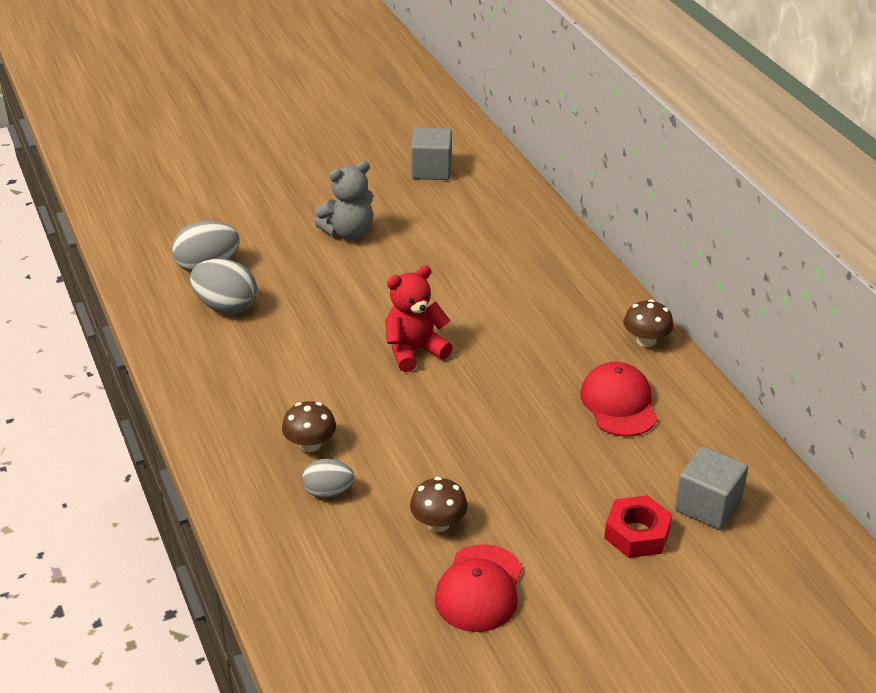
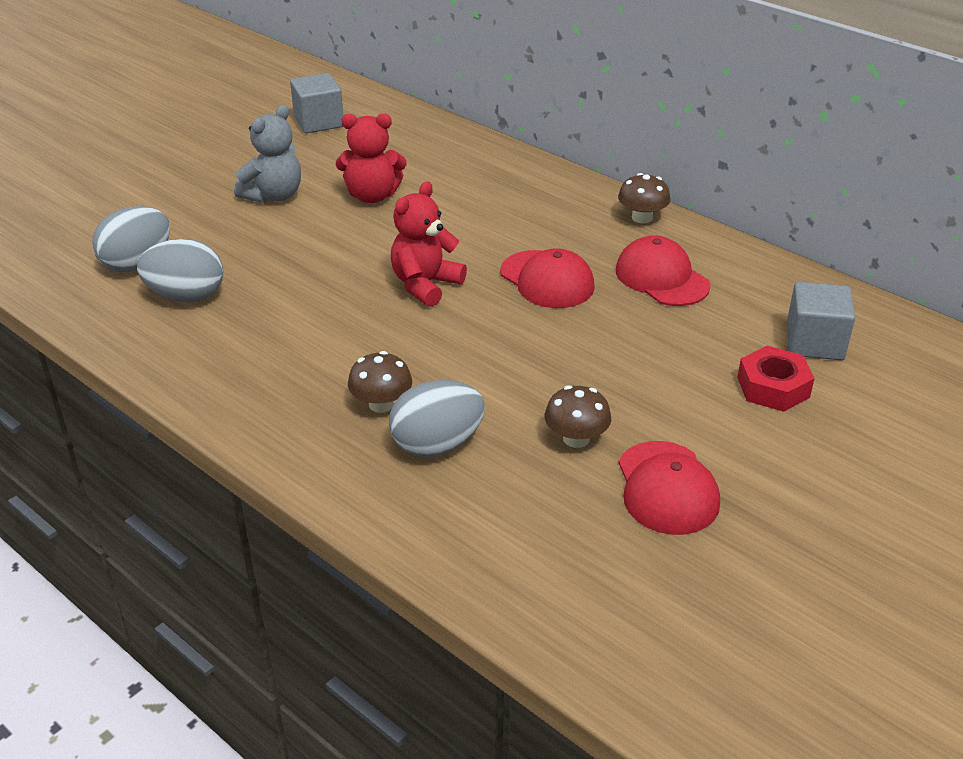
camera: 25 degrees left, 0 degrees up
(328, 492) = (437, 445): grey egg -> grey egg, size x1.58
(428, 255) = (372, 196): none -> red teddy bear
(518, 376) = (547, 280): none -> red cap

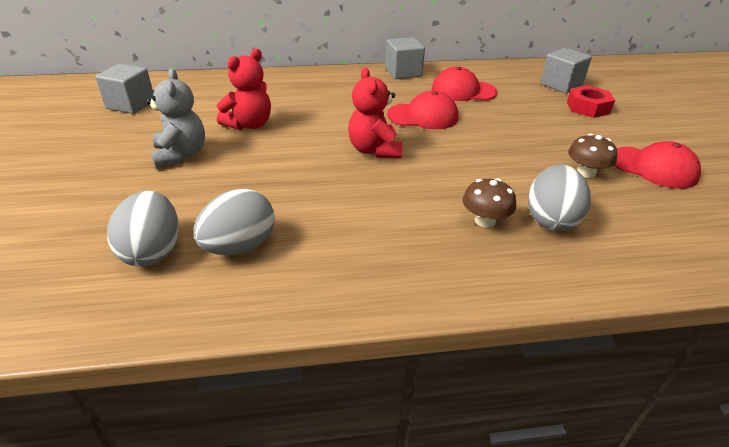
camera: 50 degrees left, 0 degrees up
(642, 217) = (403, 72): brown mushroom -> grey cube

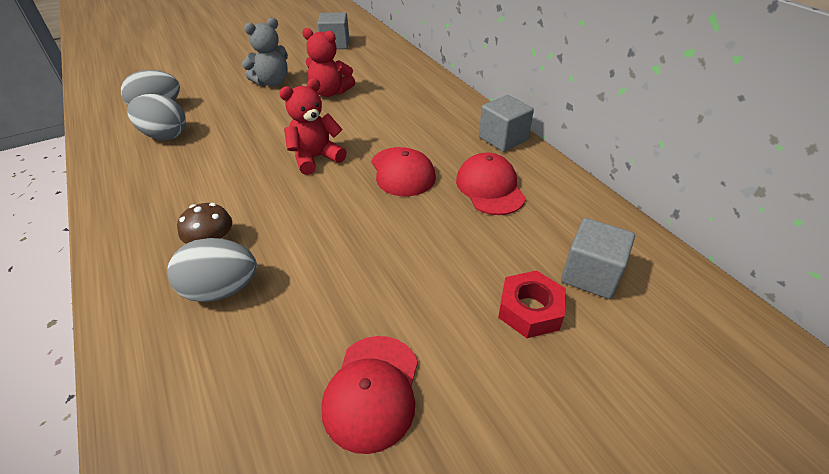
camera: 70 degrees right, 5 degrees up
(586, 172) = (330, 315): brown mushroom -> none

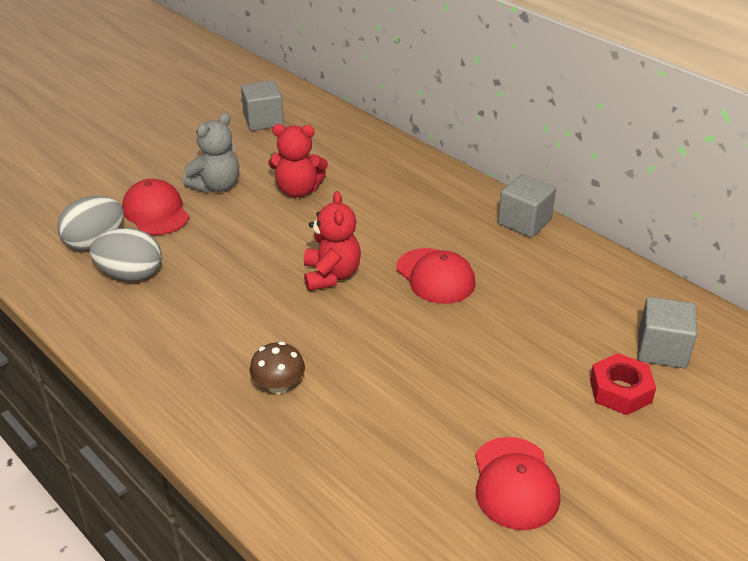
camera: 15 degrees left, 5 degrees down
(221, 290) = (320, 428): grey egg -> none
(316, 158) = (331, 275): red teddy bear -> red teddy bear turned 135 degrees clockwise
(490, 188) = (534, 280): red cap -> red cap (156, 212)

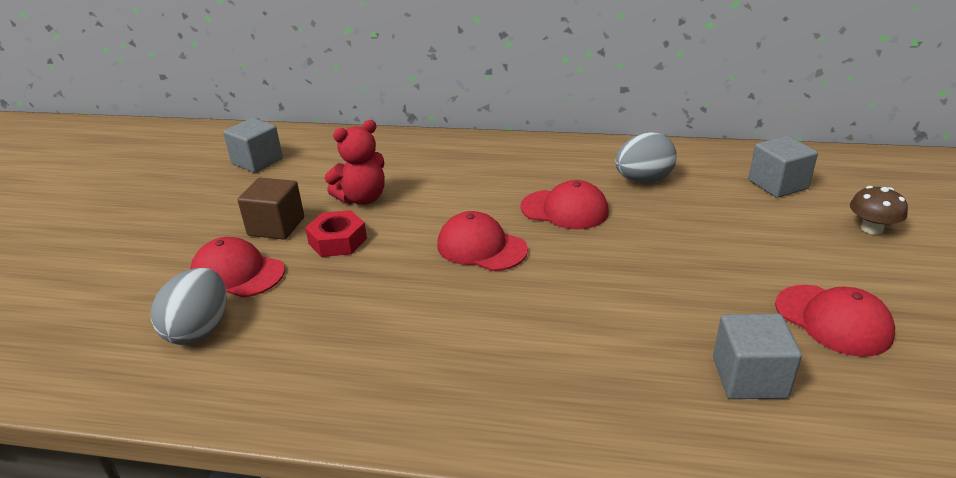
camera: 35 degrees left, 5 degrees down
(131, 275) = (280, 339): grey egg -> grey egg (643, 180)
(216, 186) = (276, 226): grey teddy bear -> brown cube
(278, 385) = (559, 355): brown mushroom -> brown mushroom (871, 228)
(331, 275) = (481, 247): red teddy bear -> red cap
(524, 222) = (574, 148): grey cube -> grey cube (749, 378)
(620, 391) = (795, 221): red nut -> red nut (337, 241)

